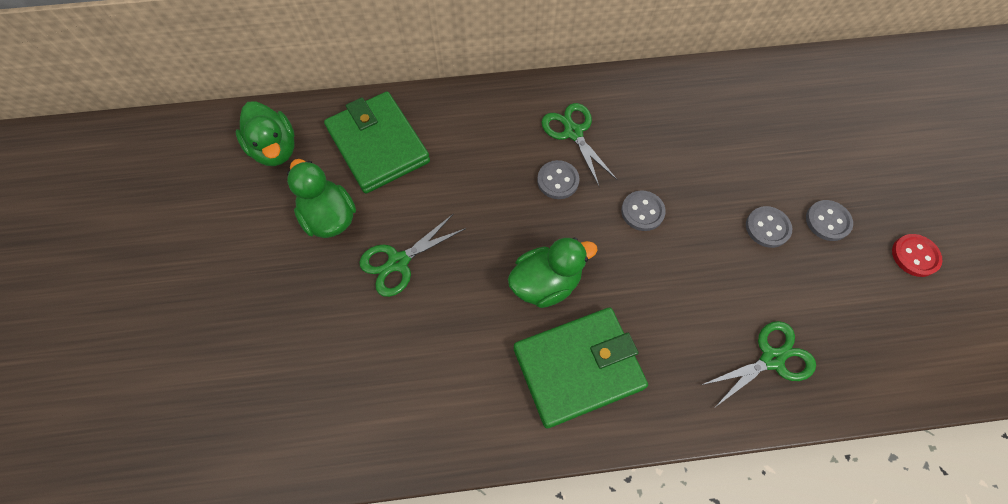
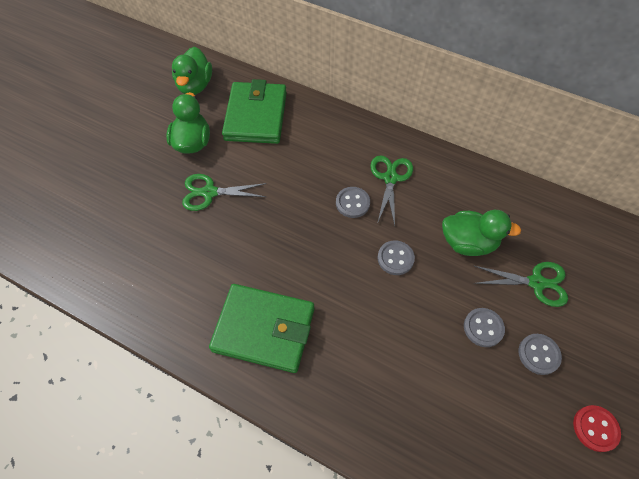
camera: 35 degrees right, 5 degrees down
(546, 283) = (289, 263): green duck -> green duck (468, 242)
(771, 359) = (406, 419): green scissors -> green scissors (536, 283)

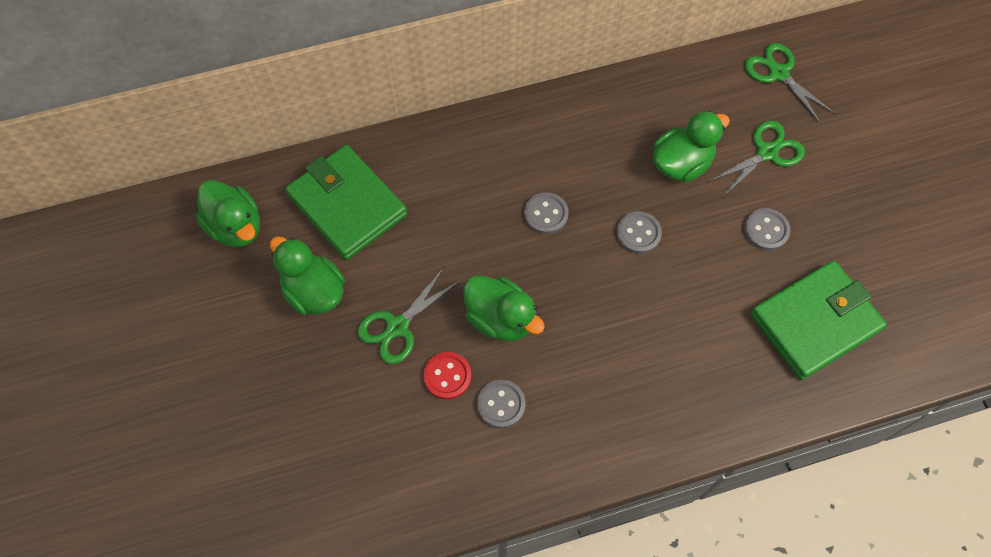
camera: 45 degrees left, 5 degrees up
(264, 235) = (500, 318): none -> green duck
(264, 329) = (600, 402): green wallet -> green wallet (814, 322)
(390, 178) = (553, 159): green scissors -> green scissors (778, 73)
(538, 354) = (824, 214): grey button -> grey button (501, 404)
(595, 428) = (912, 236): red button -> red button (447, 376)

